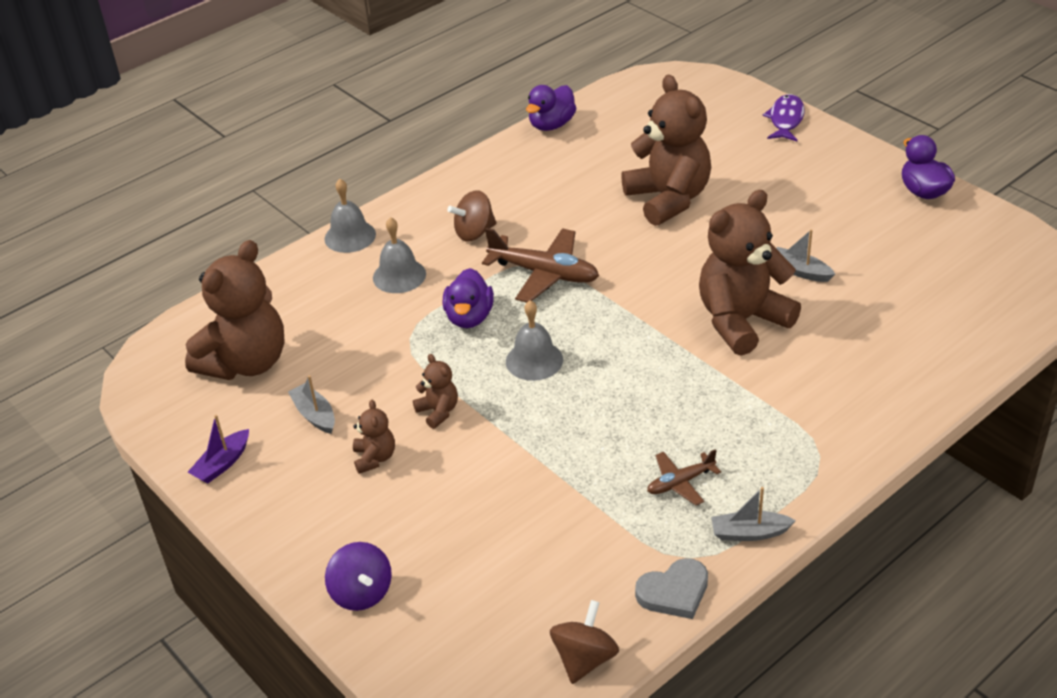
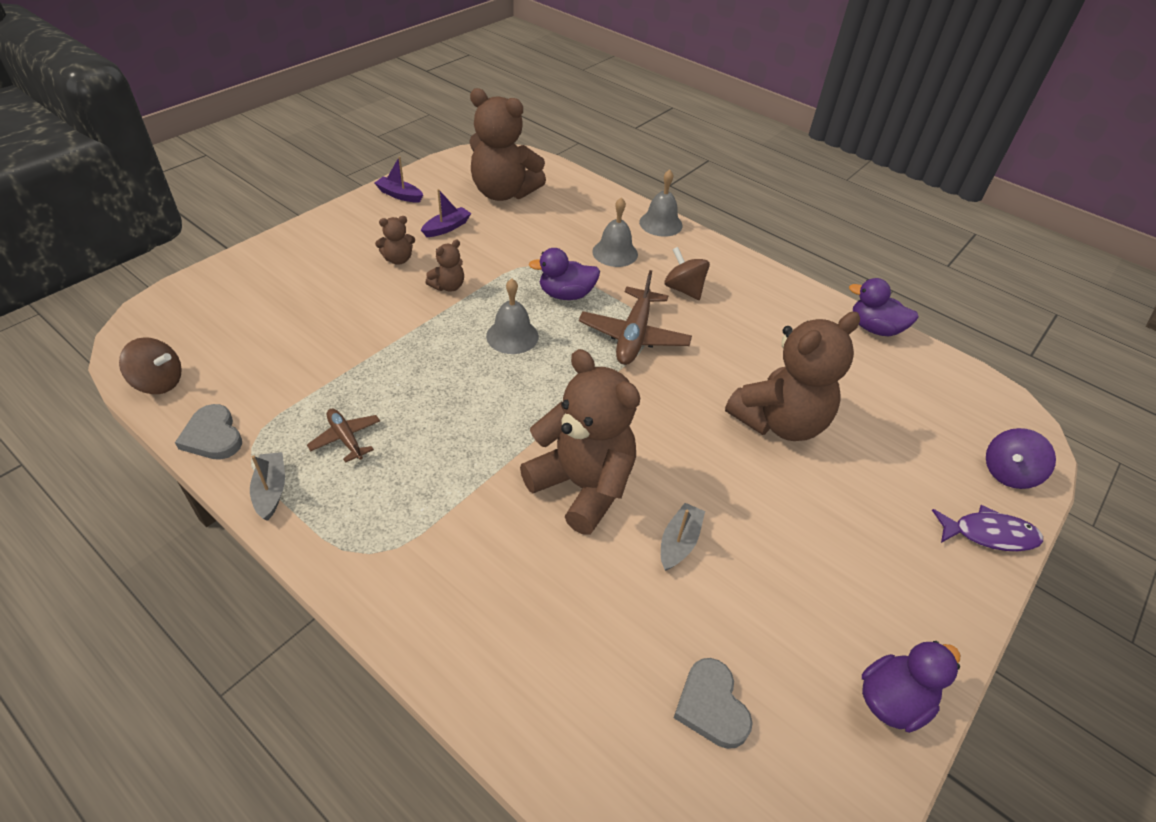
camera: 75 degrees right, 5 degrees up
(314, 415) = (447, 228): grey boat -> purple boat
(361, 593) = (262, 265): purple spinning top -> purple spinning top (1008, 473)
(938, 271) = (711, 706): none -> grey heart

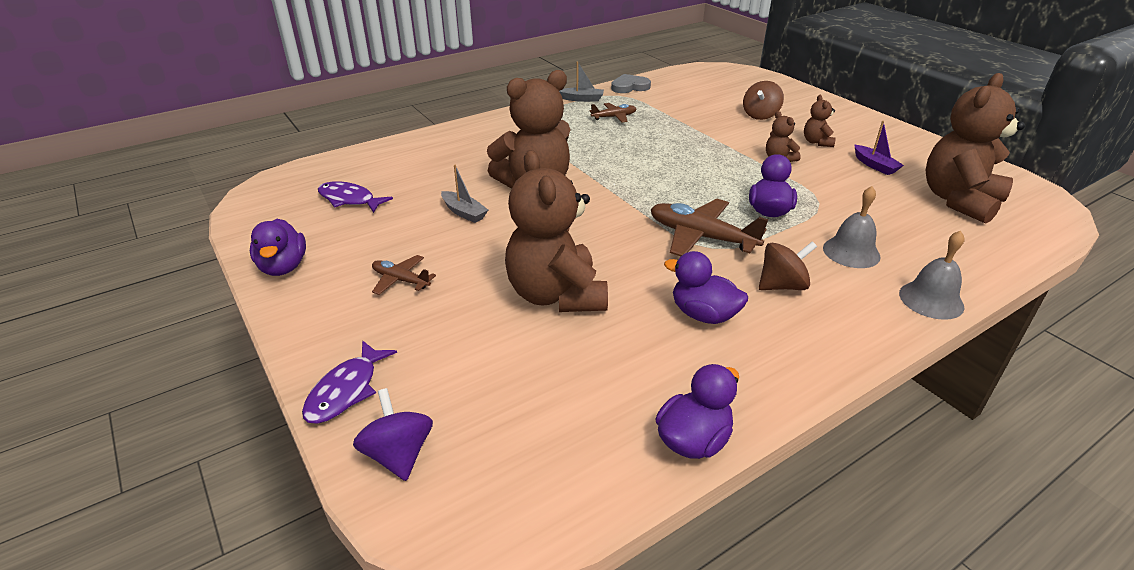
camera: 110 degrees right, 10 degrees down
(159, 382) = (678, 75): brown spinning top -> brown spinning top (760, 115)
(399, 195) = (927, 148): purple boat -> none
(512, 336) = (708, 178): grey bell -> none
(711, 706) = (349, 199): grey heart -> purple fish
(747, 330) = (703, 315): none -> purple duck
(836, 556) = (400, 280): none -> brown plane

